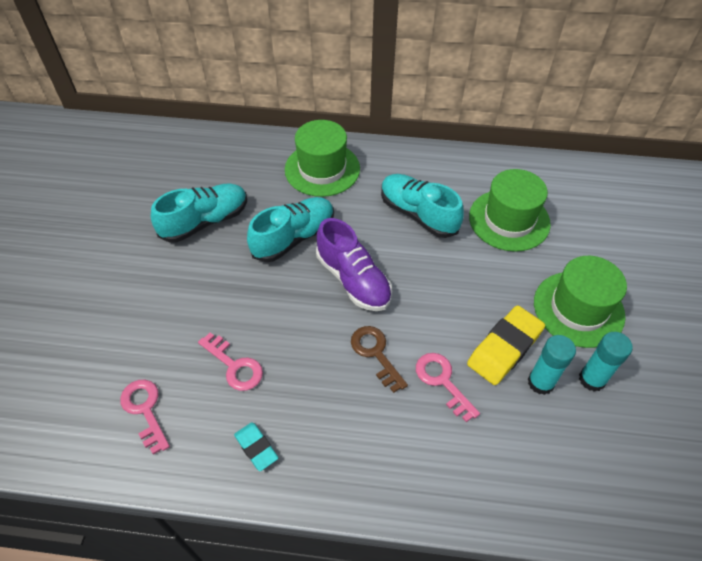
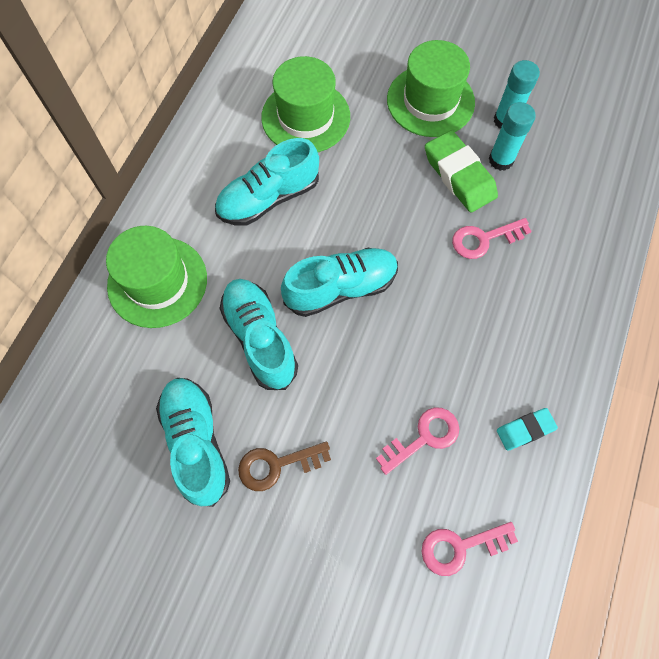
camera: 75 degrees left, 15 degrees up
(353, 280) = (341, 288): purple shoe -> turquoise shoe
(375, 354) = (440, 290): brown key -> brown key (277, 465)
(504, 348) = (459, 175): yellow eraser -> green eraser

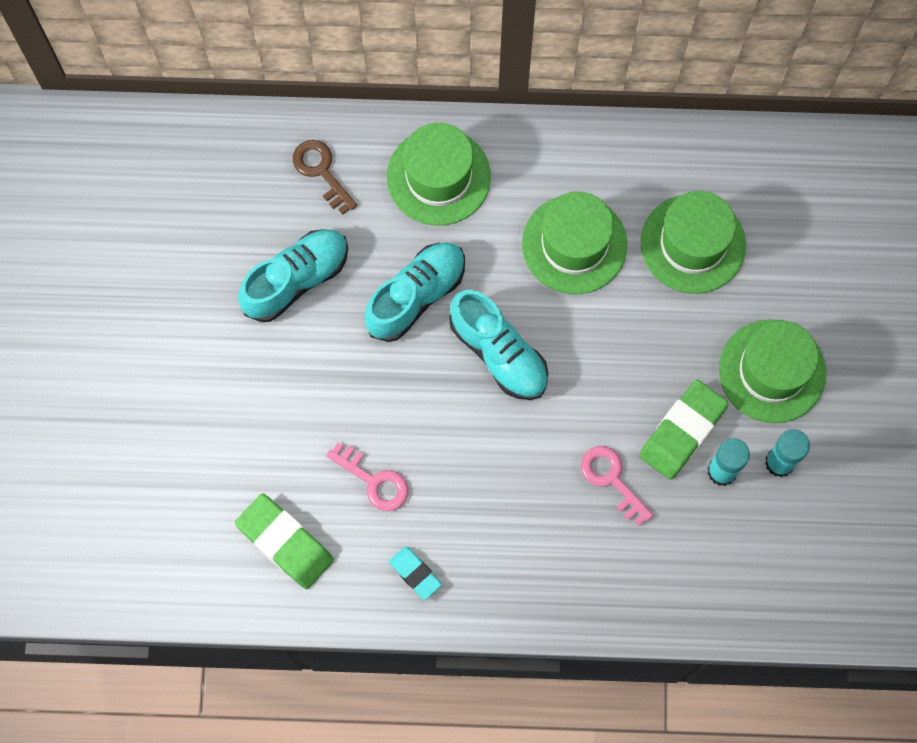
camera: 70 degrees right, 5 degrees up
(268, 198) = (574, 244): turquoise shoe -> green hat
(277, 465) = (301, 357): brown key -> brown key (321, 172)
(460, 547) = (285, 542): pink key -> green eraser

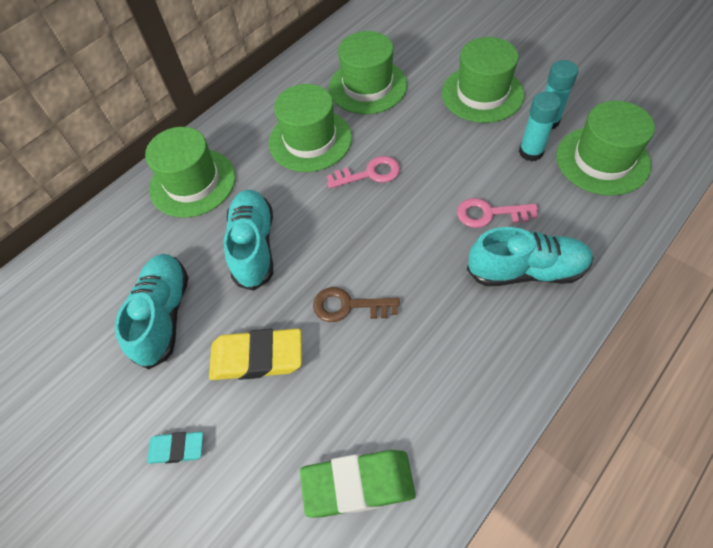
camera: 45 degrees left, 15 degrees down
(320, 388) = (257, 358): none -> yellow eraser
(321, 172) = (113, 246): brown key -> brown key (348, 306)
(374, 481) = (363, 370): pink key -> pink key (369, 174)
(415, 574) = (466, 393): turquoise eraser -> turquoise eraser (177, 449)
(498, 353) = (341, 223): turquoise shoe -> turquoise shoe (526, 270)
(682, 431) = (486, 157): green eraser -> none
(762, 546) = (602, 160): none -> green hat

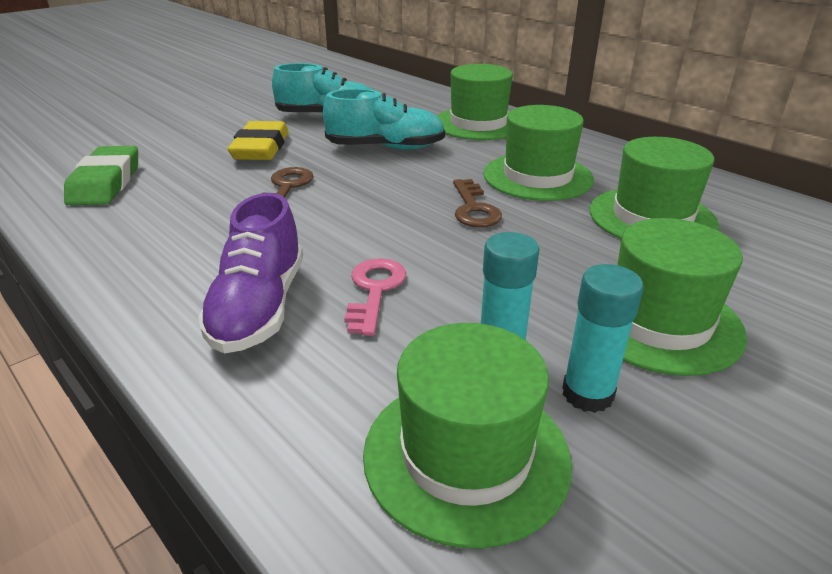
camera: 90 degrees right, 25 degrees down
(177, 449) = (207, 124): turquoise eraser -> none
(369, 174) = (474, 208): pink key -> brown key
(526, 270) = (259, 307): turquoise shoe -> purple shoe

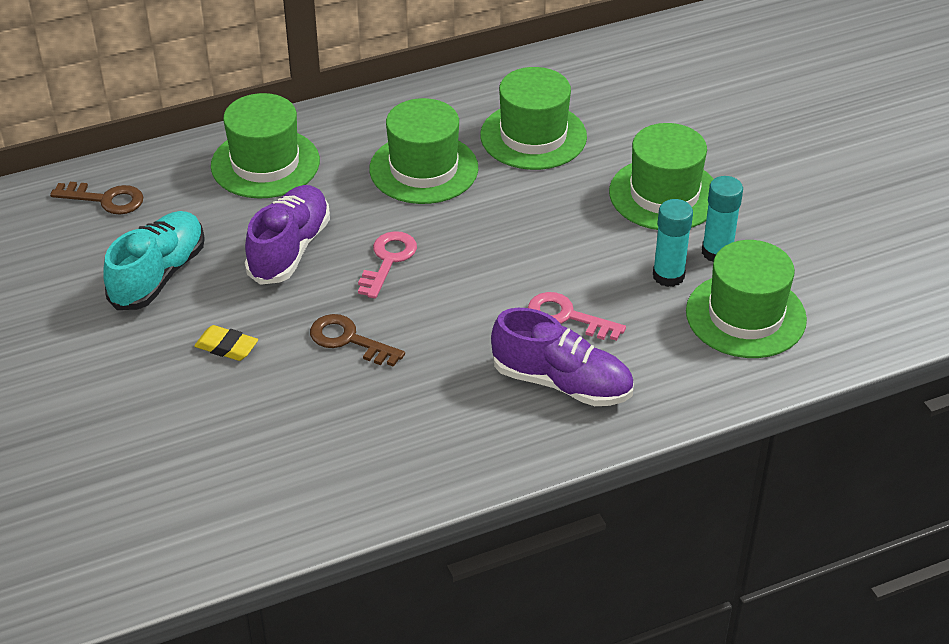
camera: 70 degrees left, 10 degrees up
(106, 183) = (252, 482): green eraser -> none
(261, 148) = (226, 347): yellow eraser -> yellow eraser, size x0.57
(386, 148) = (289, 249): turquoise shoe -> purple shoe
(399, 184) = (388, 260): none -> pink key
(474, 208) = (465, 227): brown key -> brown key (105, 199)

